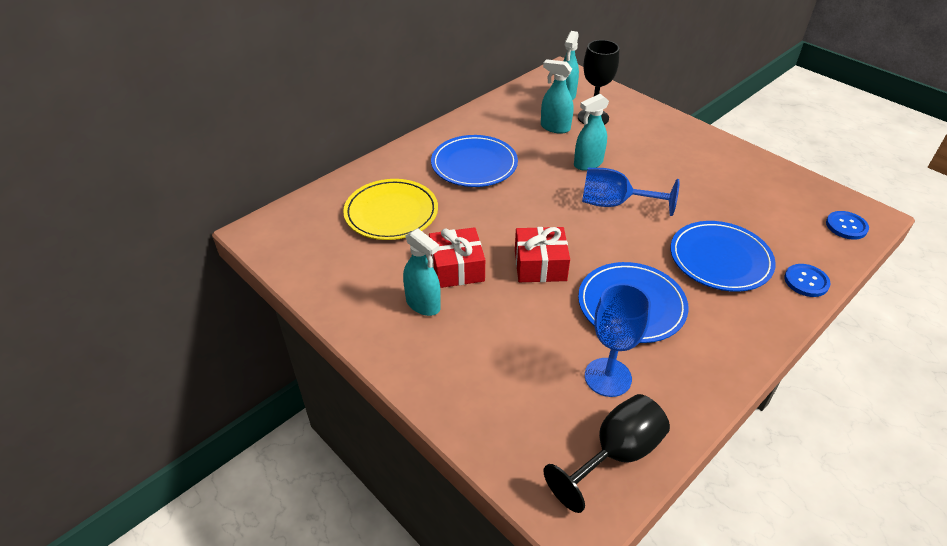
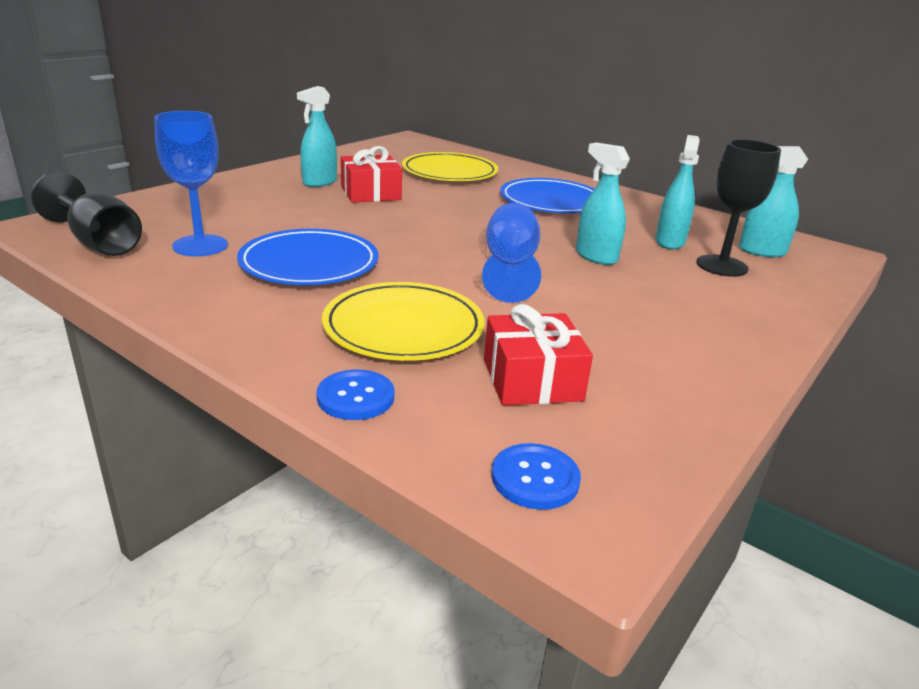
camera: 80 degrees right, 15 degrees down
(540, 265) = (379, 224): red gift -> red gift (532, 380)
(720, 259) = (403, 327): blue plate -> yellow plate

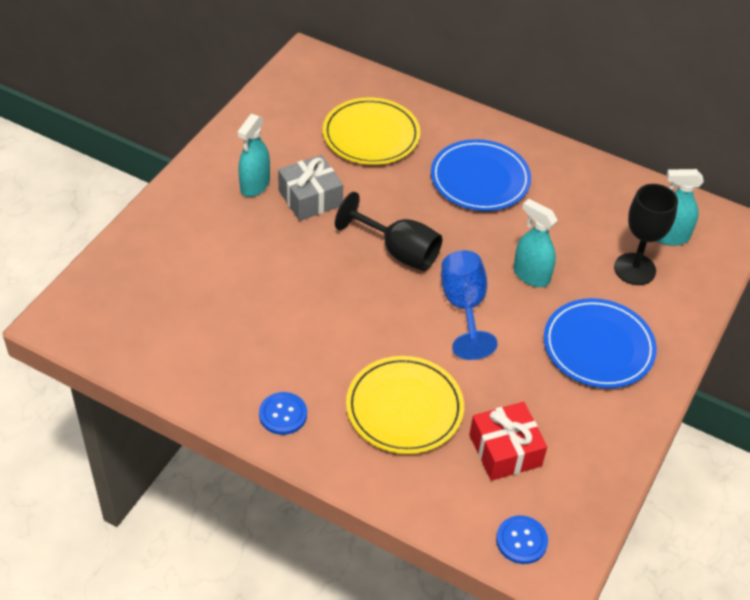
camera: 10 degrees left, 20 degrees up
(99, 243) = (122, 339): black goblet -> black goblet (398, 251)
(200, 246) = (205, 325): blue goblet -> none
(309, 263) = (304, 335): blue plate -> blue plate (598, 347)
(355, 397) = (397, 490): blue button -> blue button (283, 414)
(371, 193) = (310, 198): red gift -> grey gift
(670, 242) = (591, 236): turquoise spray bottle -> none

